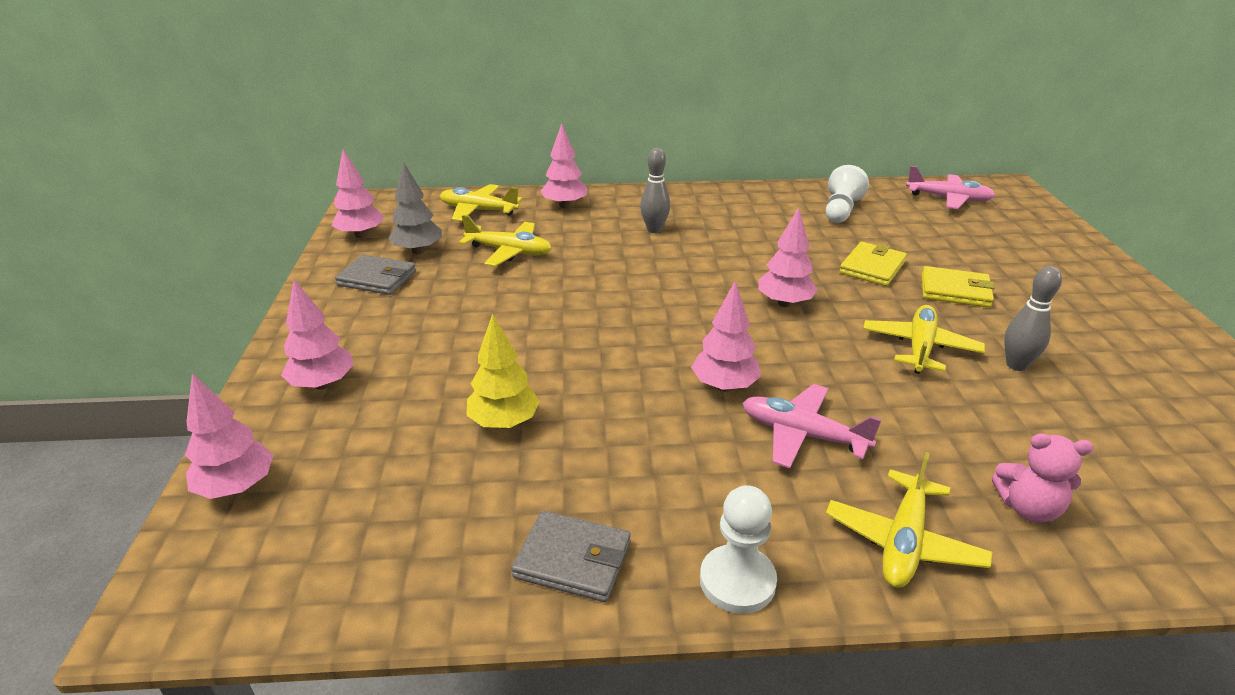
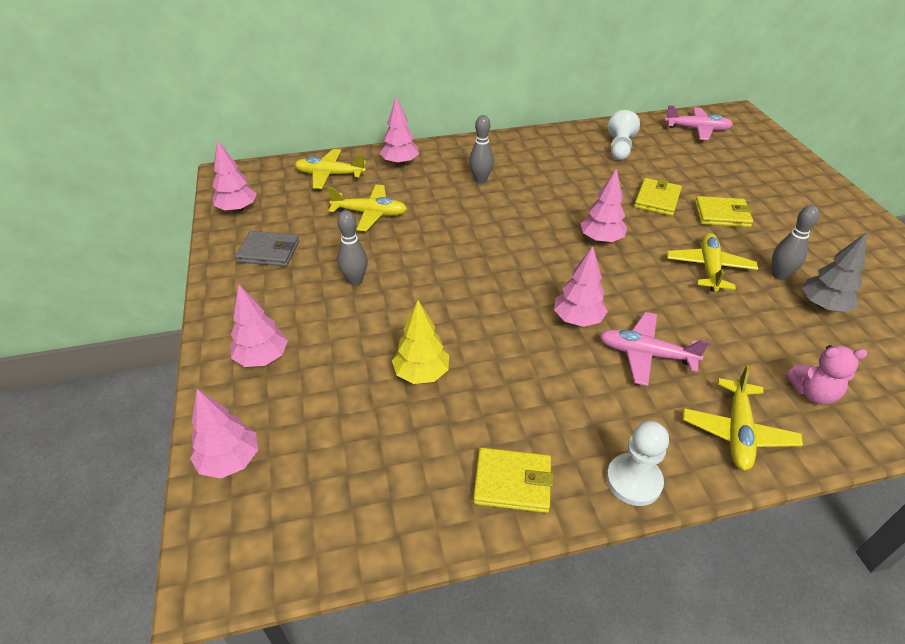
camera: 10 degrees left, 10 degrees up
(418, 251) = (293, 220): grey tree -> grey tree (823, 306)
(464, 317) = (355, 281): none -> grey bowling pin
(573, 560) = (512, 482): grey wallet -> yellow wallet

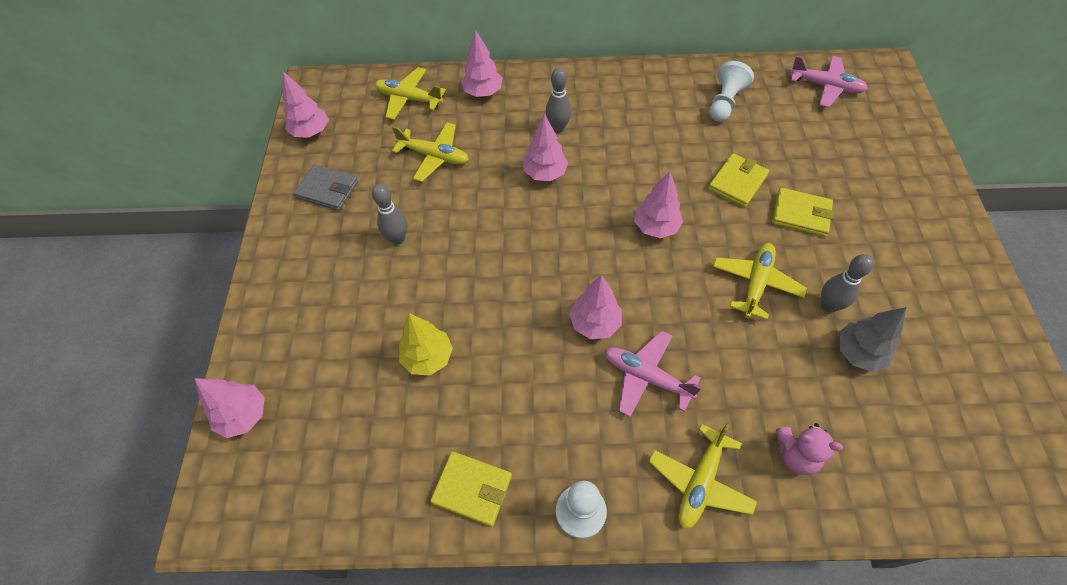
camera: 15 degrees right, 15 degrees up
(262, 358) = (294, 313): pink tree -> pink tree (545, 173)

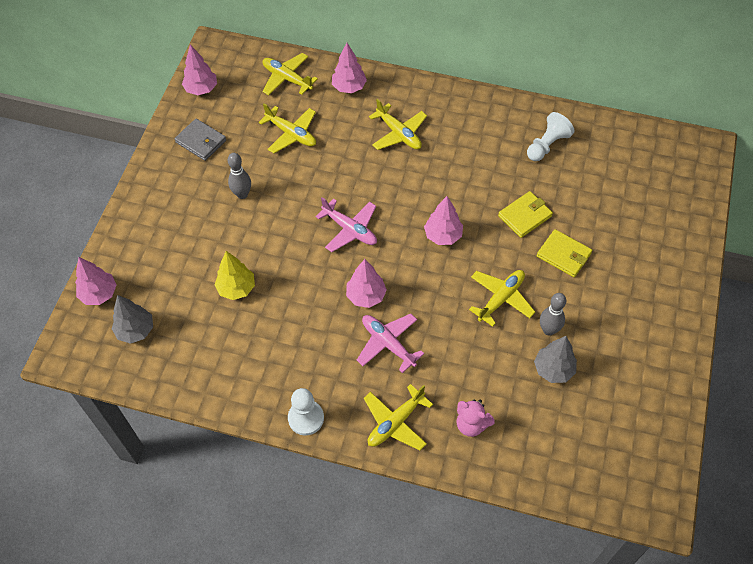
camera: 15 degrees right, 0 degrees up
(308, 453) = (136, 330): none -> grey tree
(472, 489) = (238, 384): yellow wallet -> none
(545, 173) = (373, 170): pink tree -> none
(558, 128) = (399, 134): grey bowling pin -> yellow plane
(825, 86) = (641, 152): pink plane -> pink plane (350, 230)

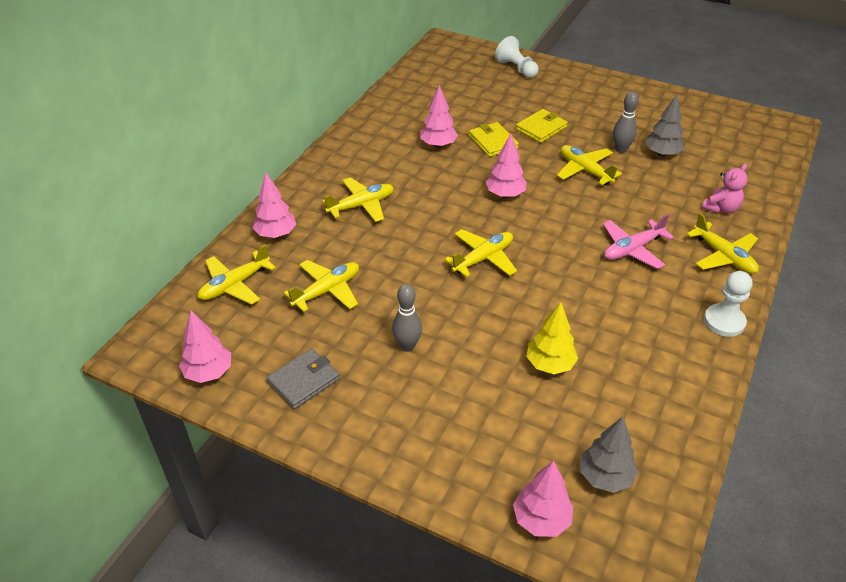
camera: 80 degrees left, 15 degrees down
(350, 230) = (483, 258): pink plane -> yellow plane
(366, 296) = (572, 257): pink tree -> pink tree (438, 145)
(547, 145) = (413, 116): white pawn -> white pawn (516, 69)

